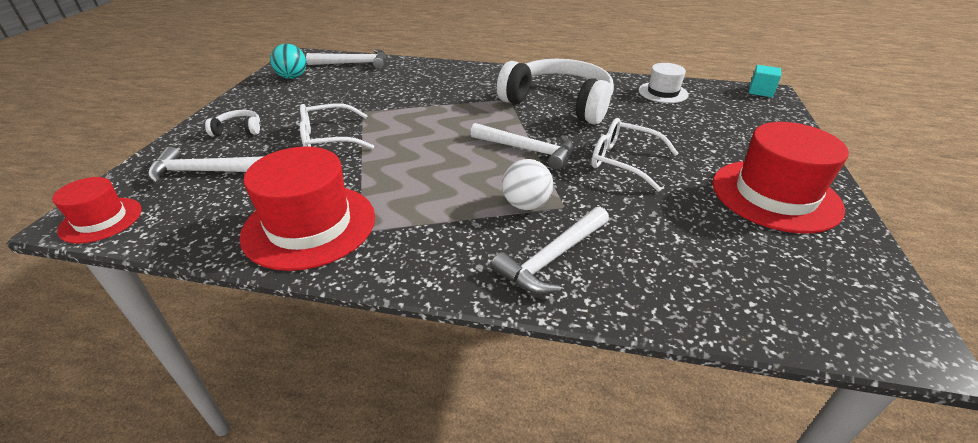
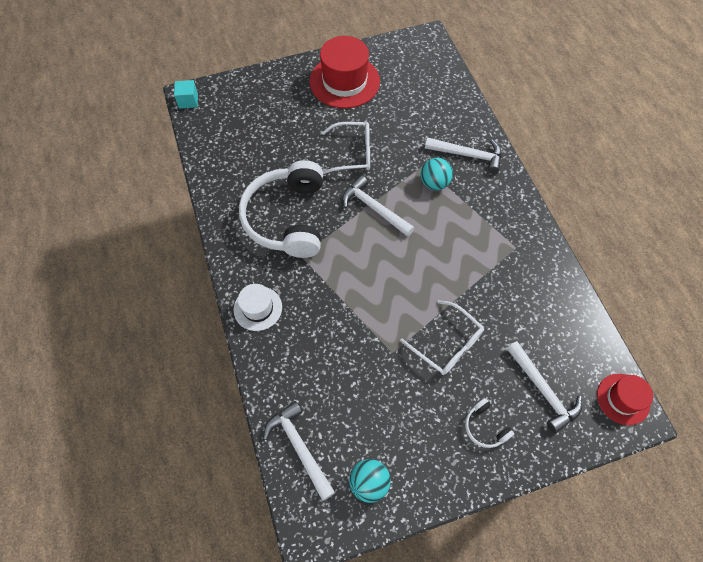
camera: 120 degrees left, 25 degrees up
(309, 225) = (532, 276): red hat -> none
(526, 205) = (434, 183): white ball -> turquoise ball
(527, 150) = (374, 208): white hammer -> white hammer turned 45 degrees counterclockwise
(623, 161) = (353, 153): white glasses -> white glasses turned 90 degrees counterclockwise
(663, 92) = (225, 157): white hat -> white hat (258, 308)

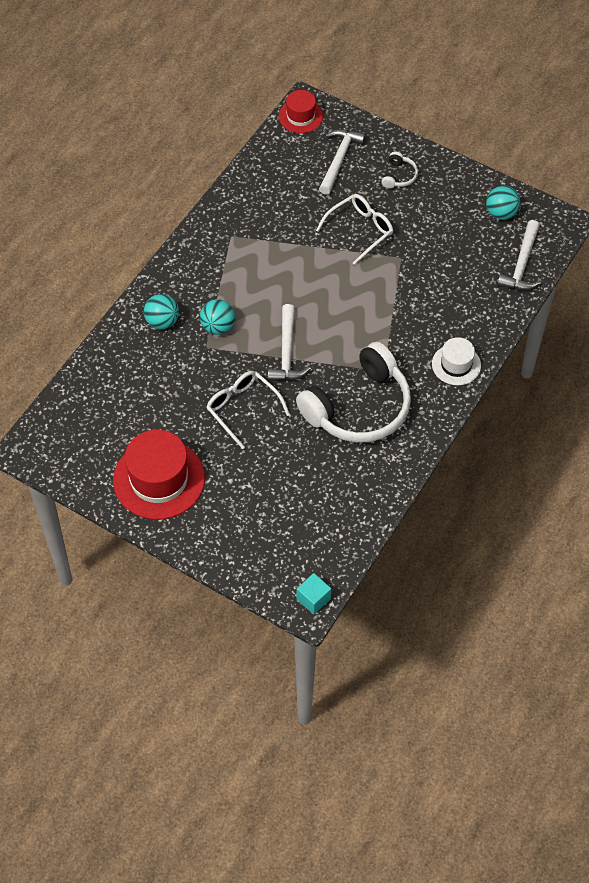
camera: 130 degrees left, 5 degrees down
(447, 344) = (360, 230): white glasses -> white glasses turned 45 degrees clockwise
(468, 155) = (162, 321): white hammer -> turquoise ball

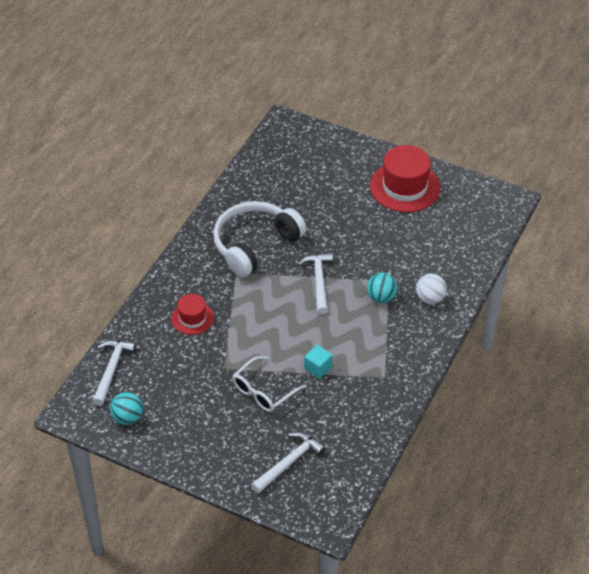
camera: 175 degrees right, 10 degrees down
(162, 321) = (430, 298): turquoise ball -> white ball
(242, 409) = (349, 238): white glasses -> none
(300, 116) = (335, 510): red hat -> red hat (192, 318)
(313, 599) = (279, 125): turquoise cube -> turquoise cube (318, 367)
(339, 160) = (289, 463): white hammer -> white hammer turned 150 degrees counterclockwise
(399, 176) = (228, 449): white headphones -> none
(456, 364) = (175, 281): white hat -> none

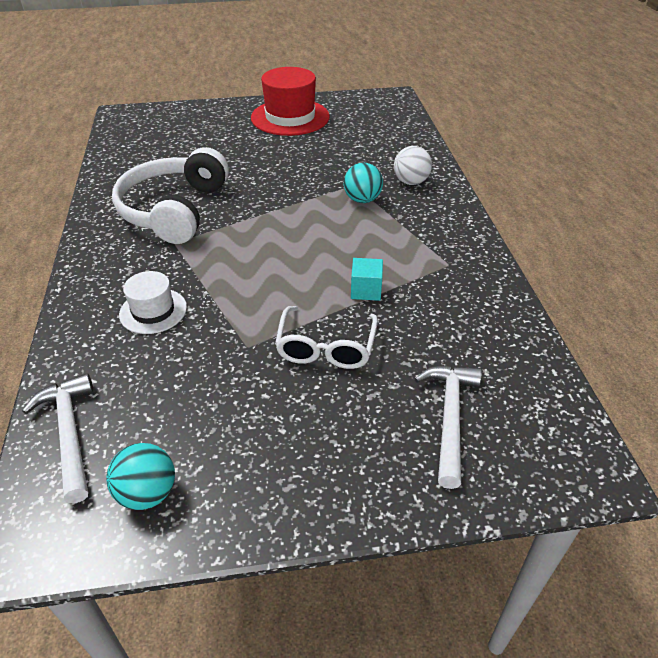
camera: 35 degrees left, 5 degrees down
(192, 318) = (153, 311): red hat -> white hat
(319, 281) = (281, 212): white hammer -> none

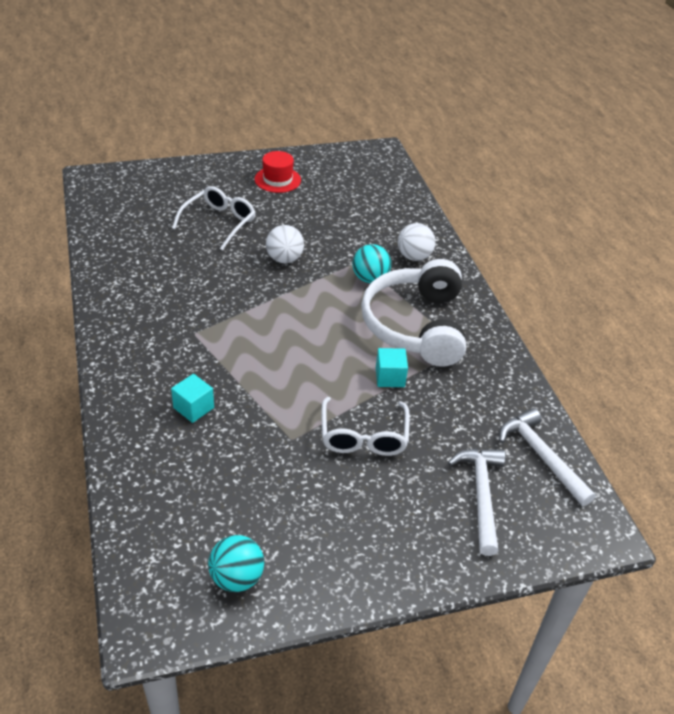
camera: 10 degrees left, 0 degrees up
(70, 433) = (151, 530): white hammer -> white hammer (541, 456)
(153, 311) = (193, 408): white hat -> turquoise cube
(174, 210) = (184, 296): white headphones -> white headphones (416, 325)
(226, 150) = (219, 222): none -> white glasses
(280, 181) = (284, 259): none -> white ball
(290, 117) = (277, 180): red hat -> red hat, size x0.56

